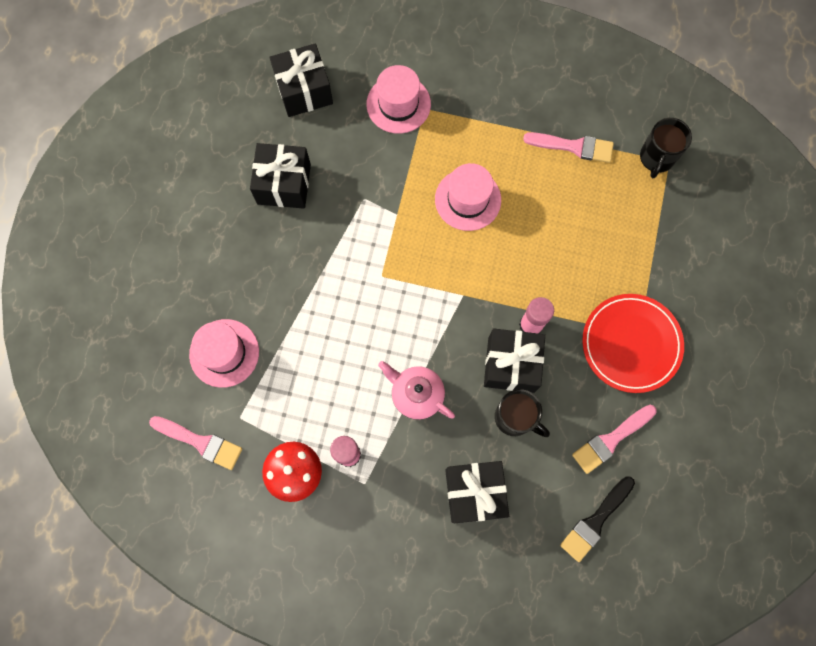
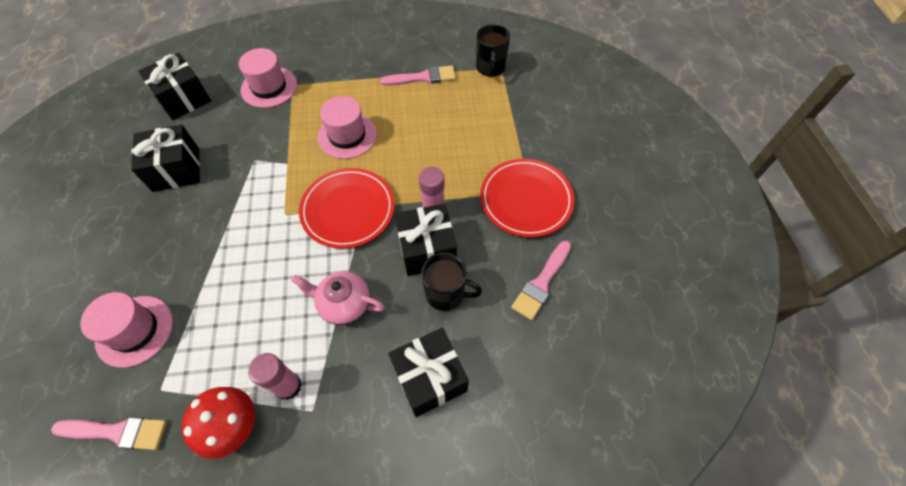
camera: 20 degrees left, 15 degrees down
(445, 292) = (348, 210): none -> red plate
(595, 521) = (558, 362): black brush -> none

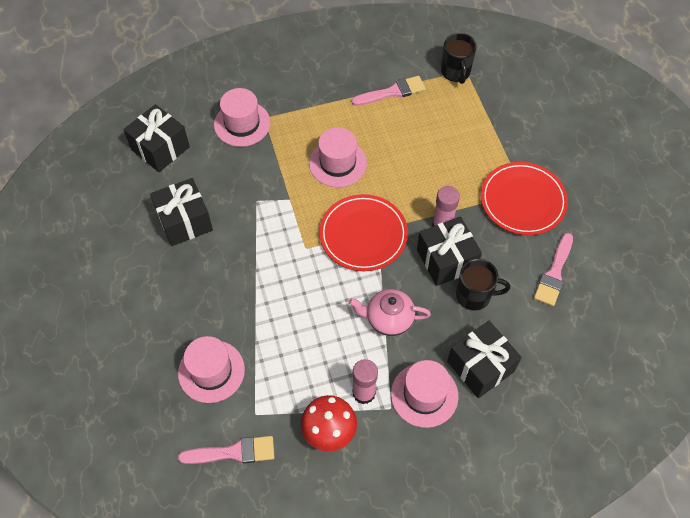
camera: 10 degrees left, 0 degrees up
(355, 401) = (424, 395): none -> pink hat

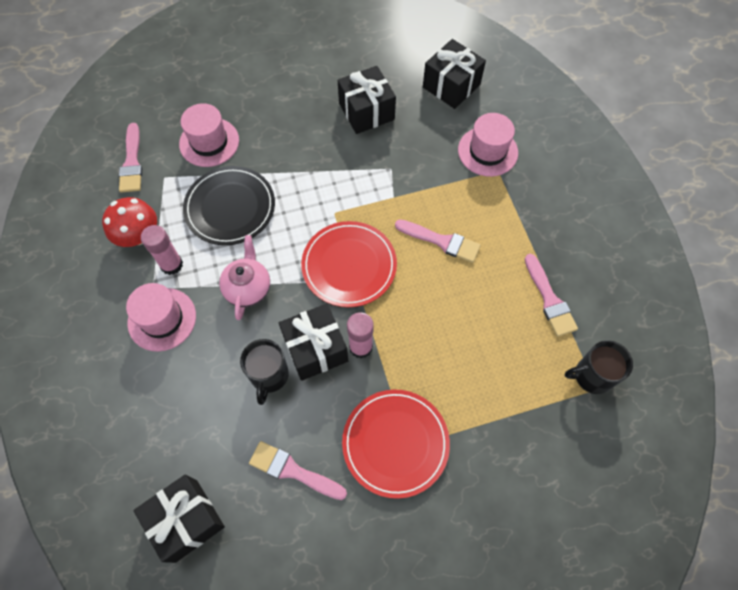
camera: 90 degrees right, 5 degrees up
(297, 342) = (230, 208): none -> black plate
(337, 163) = (441, 241): pink hat -> pink brush
(480, 366) = (185, 376): black gift -> black gift (186, 520)

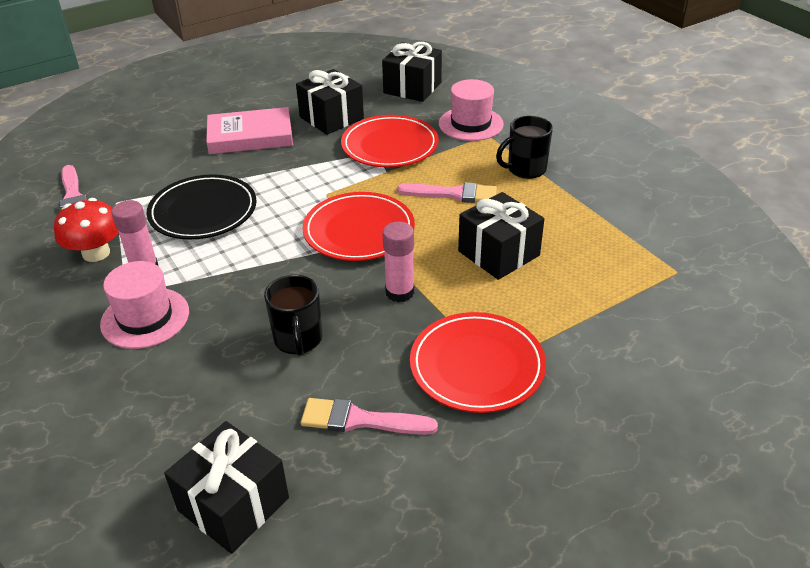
camera: 15 degrees left, 25 degrees down
(209, 142) = (162, 167): pink hat -> none
(248, 288) = (246, 271): pink teapot -> none
(290, 119) = (250, 136): none -> pink book
(315, 349) = (346, 305): black gift -> black gift (498, 253)
(406, 163) = (390, 146): none -> red plate
(549, 299) = (589, 215): pink brush -> none
(592, 376) = (666, 263): black mug -> black mug (525, 169)

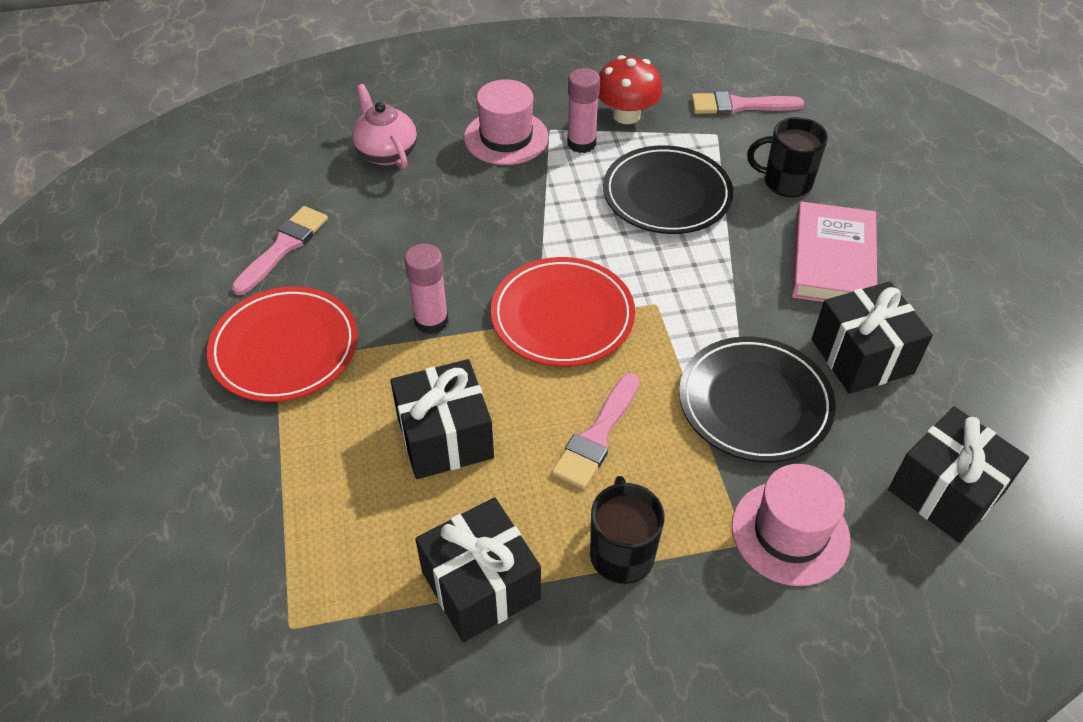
camera: 110 degrees right, 10 degrees up
(189, 397) = (386, 152): none -> pink teapot
(233, 504) = (259, 161): black gift -> black gift (480, 585)
(298, 340) = (410, 229): black mug -> black mug (786, 182)
(390, 146) = (755, 403): red plate -> black plate

